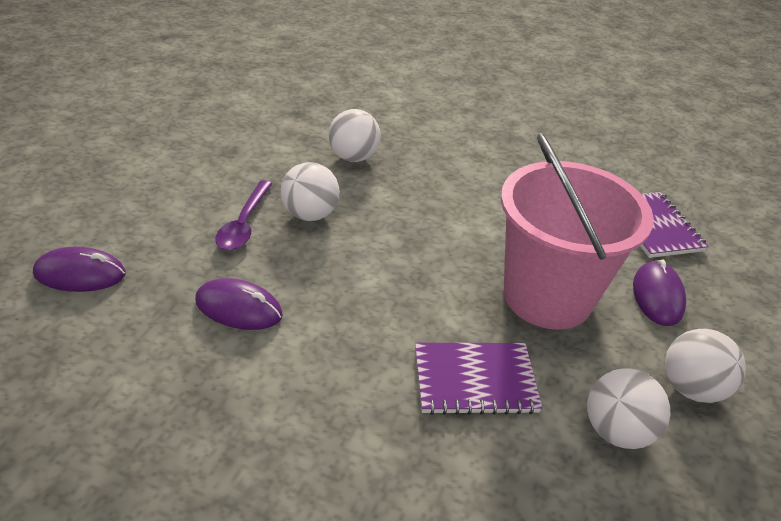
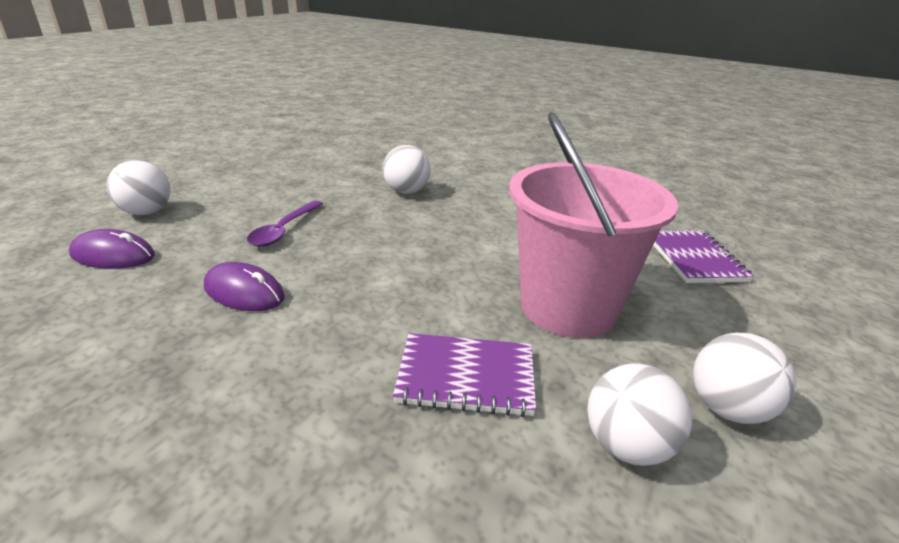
camera: 10 degrees right, 10 degrees down
(310, 214) = (348, 227): white ball -> white ball (146, 212)
(657, 296) = (693, 316): purple mouse -> none

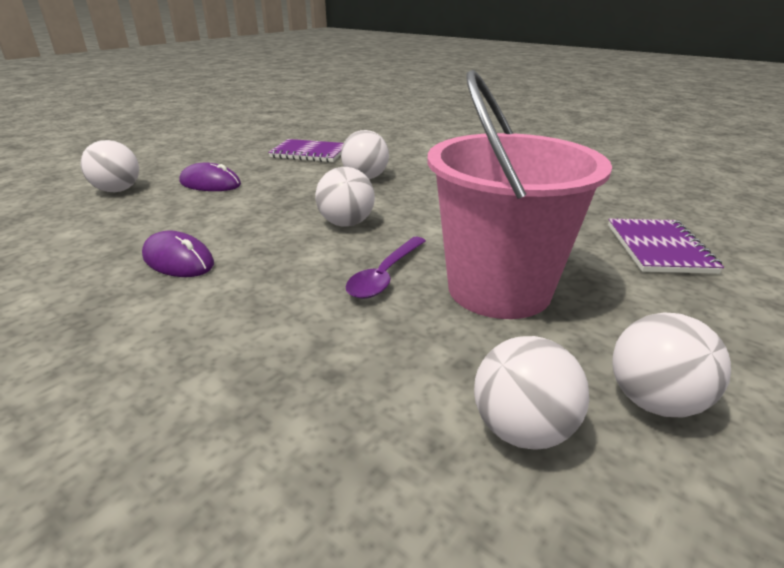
camera: 10 degrees right, 0 degrees up
(113, 255) = (75, 224): purple mouse -> purple mouse (210, 183)
(284, 230) = (235, 208): purple spoon -> purple spoon (385, 275)
(403, 243) = (346, 223): none -> white ball
(466, 377) = (367, 348): purple notebook -> purple notebook (309, 153)

